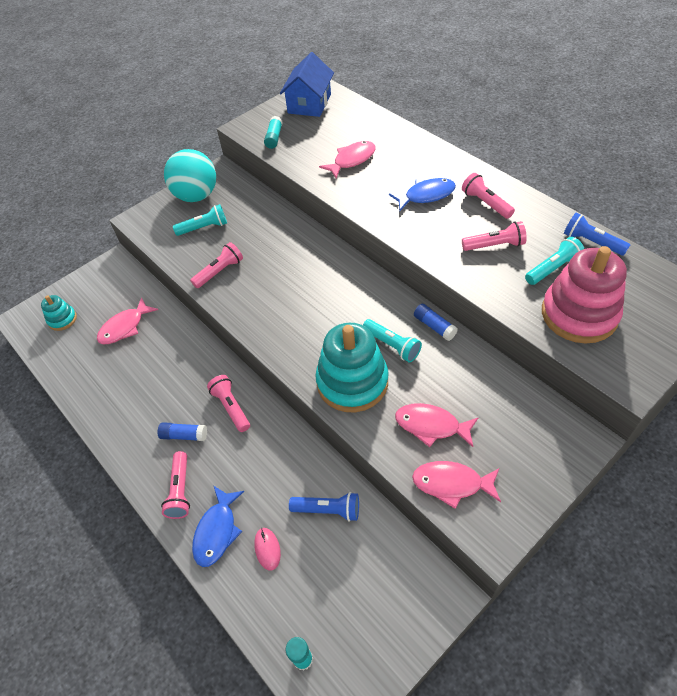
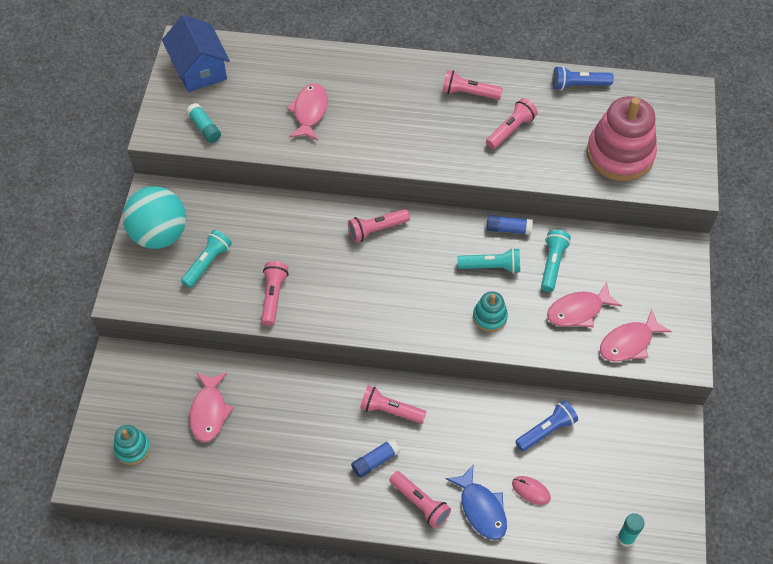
camera: 45 degrees left, 5 degrees up
(333, 269) = (377, 229): none -> pink flashlight
(352, 382) = (489, 317): turquoise stacking toy -> turquoise stacking toy, size x0.49
(426, 195) = (412, 113): blue fish -> none
(552, 268) = (570, 126): turquoise flashlight -> turquoise flashlight (552, 264)

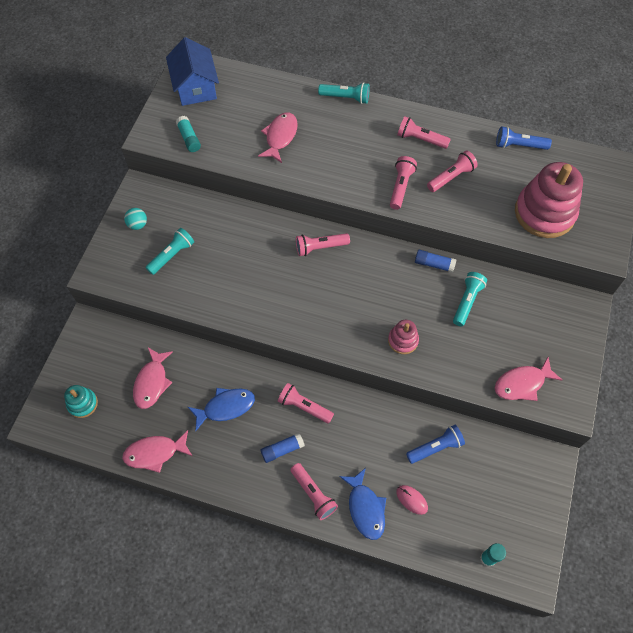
camera: 10 degrees right, 5 degrees up
(160, 235) = (138, 224): turquoise ball -> turquoise ball, size x0.42
(273, 296) = (221, 293): pink flashlight -> pink flashlight (400, 187)
(301, 425) = (226, 407): none -> blue fish
(489, 317) = (403, 340): turquoise stacking toy -> pink stacking toy
(491, 266) = (412, 295): turquoise flashlight -> turquoise flashlight (345, 98)
(578, 311) = (482, 347): pink fish -> pink fish (155, 453)

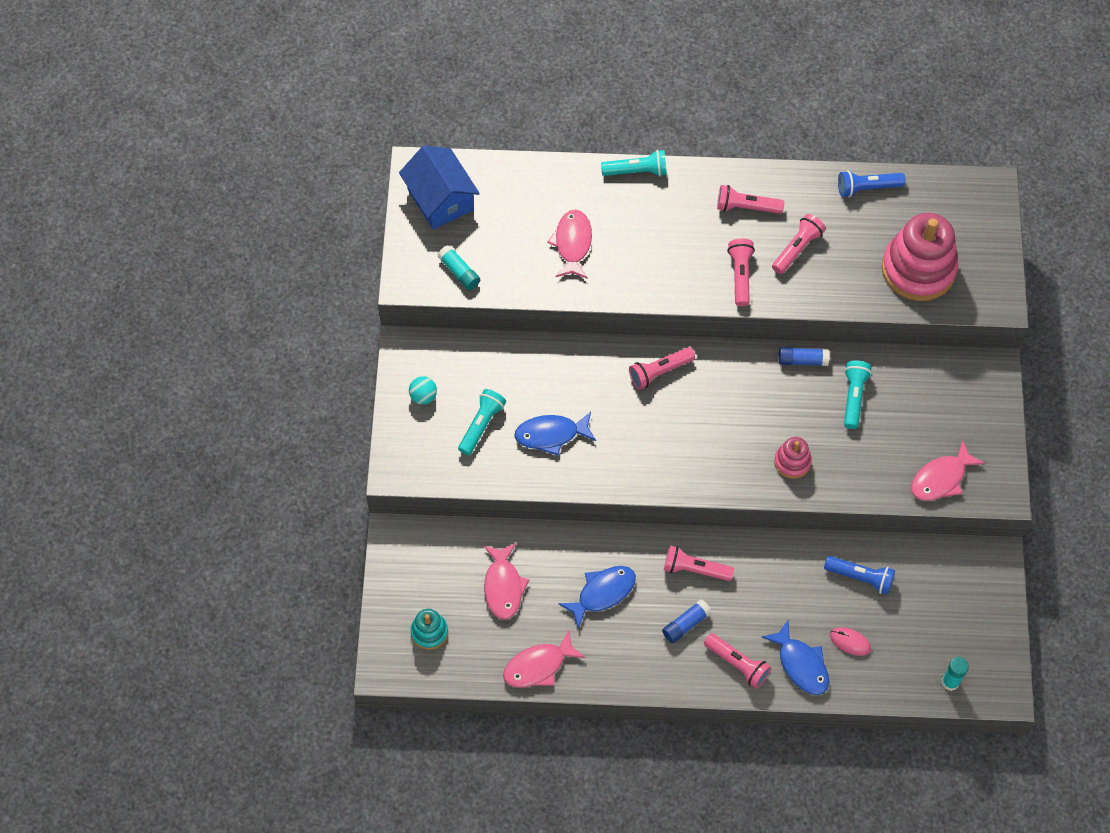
camera: 15 degrees left, 0 degrees up
(221, 274) = (551, 435): none -> blue fish
(435, 447) = (860, 577): blue flashlight -> blue flashlight turned 60 degrees clockwise

